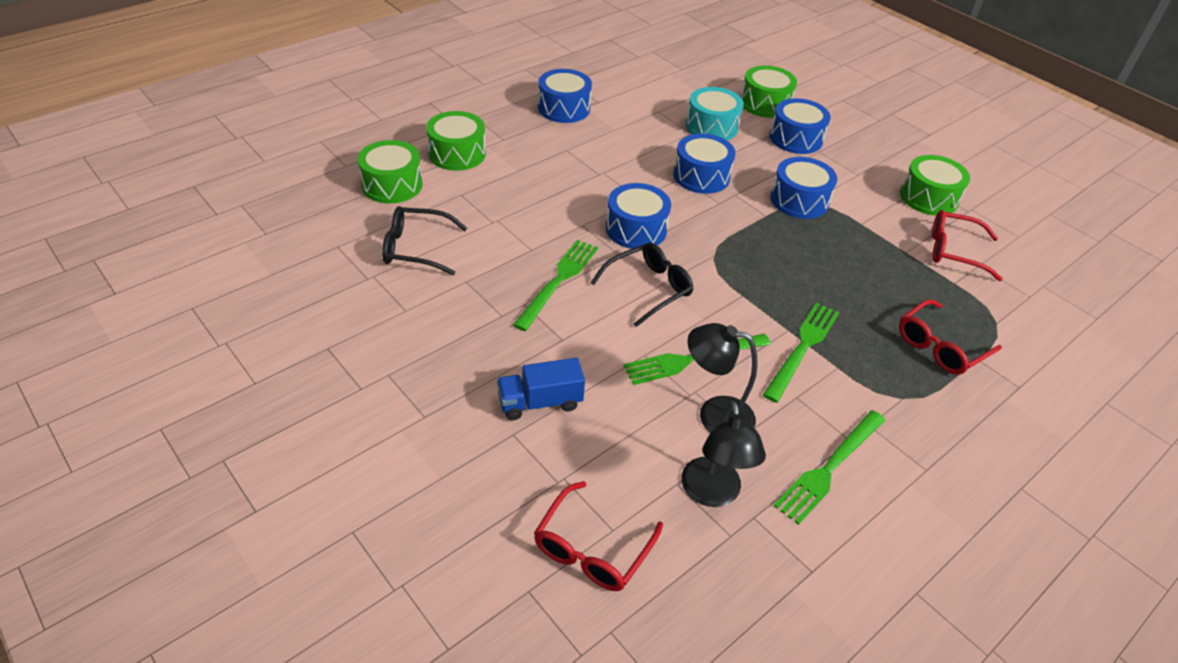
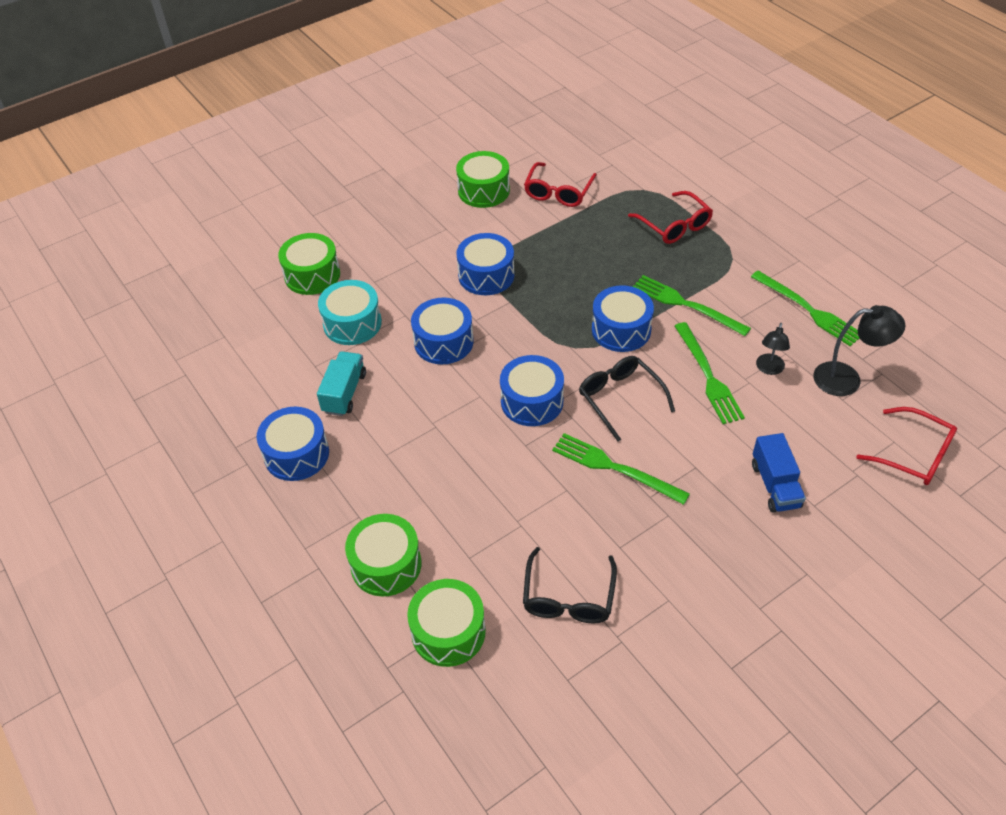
camera: 80 degrees left, 5 degrees up
(630, 126) = (344, 393): none -> turquoise truck
(714, 415) = (769, 369): black lamp -> black lamp, size x0.63
(796, 138) = (381, 261): blue drum -> blue drum (621, 330)

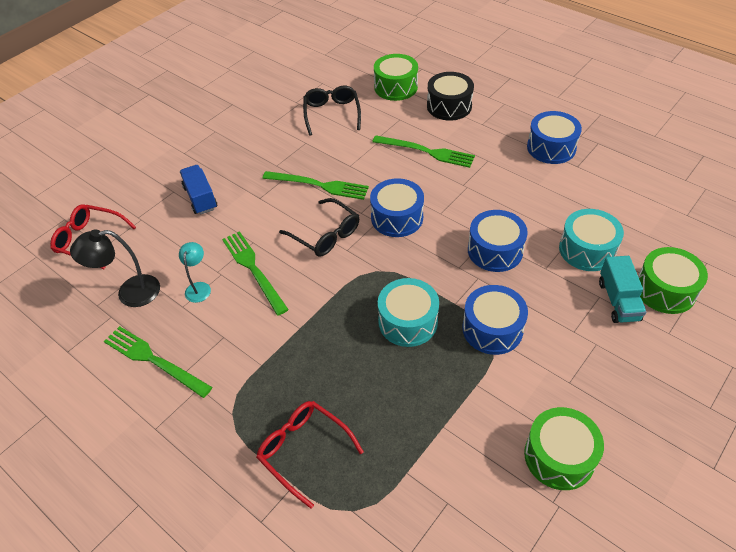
camera: 165 degrees right, 0 degrees up
(344, 393) = (549, 193): turquoise truck -> turquoise truck (618, 301)
(386, 564) = (449, 106): green drum -> black drum
(558, 192) = (463, 478): red glasses -> none
(560, 295) = (408, 321): none -> turquoise drum
(621, 330) = (338, 297): blue drum -> none
(686, 305) = (279, 339): green fork -> green fork (426, 152)
(769, 369) = (199, 287): black lamp -> turquoise lamp

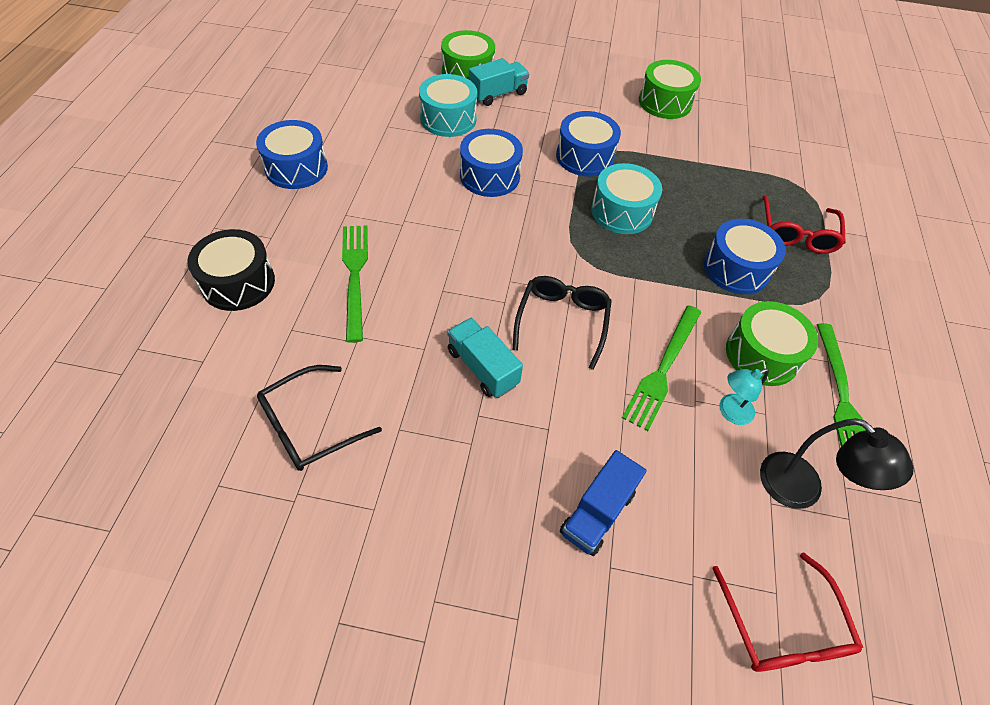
camera: 125 degrees left, 5 degrees up
(319, 185) = (482, 367): green fork -> turquoise truck
(395, 87) = (203, 365): green drum -> green drum (762, 355)
(397, 217) = (492, 265): blue drum -> blue drum (736, 268)

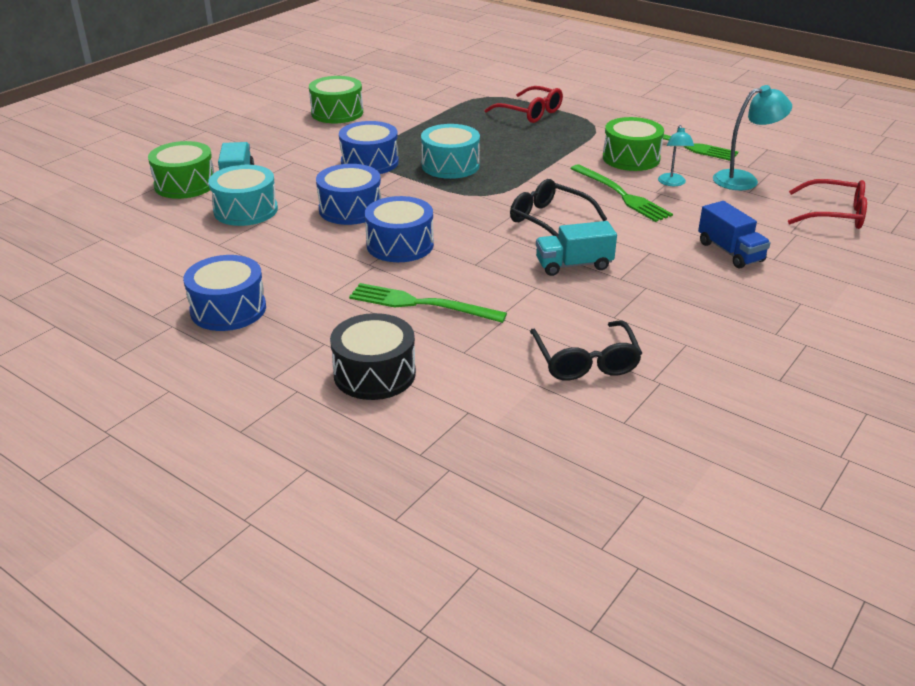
camera: 60 degrees left, 20 degrees down
(736, 268) = (546, 142): blue drum -> blue drum (400, 245)
(801, 490) = (744, 179): black lamp -> turquoise lamp

